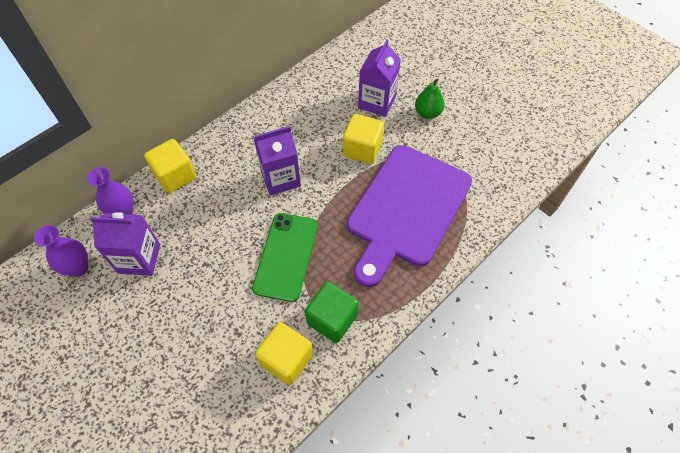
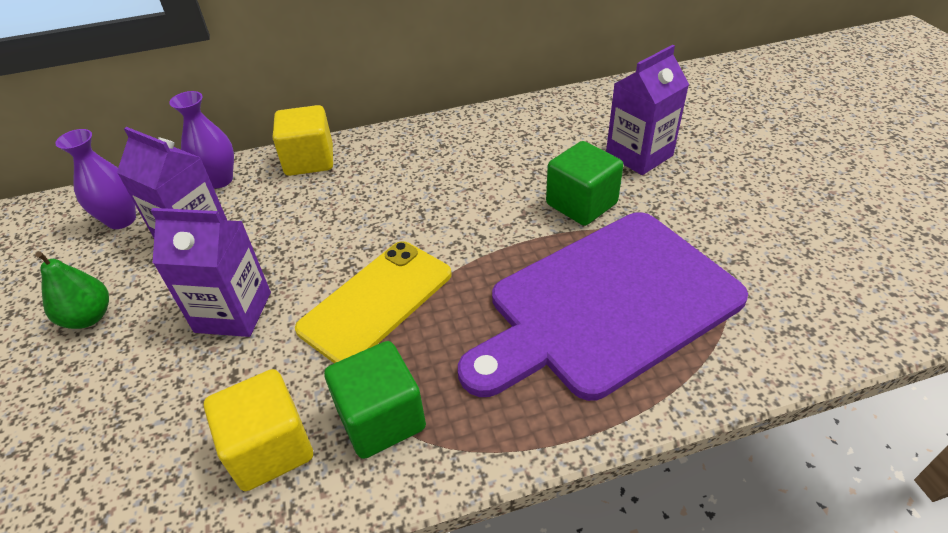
camera: 30 degrees right, 15 degrees down
(280, 178) = (438, 203): purple carton -> purple carton (233, 312)
(286, 256) = (376, 301): green phone -> yellow phone
(362, 149) = (581, 204): yellow cube -> green cube
(427, 113) = (715, 189): green pear -> green pear (89, 317)

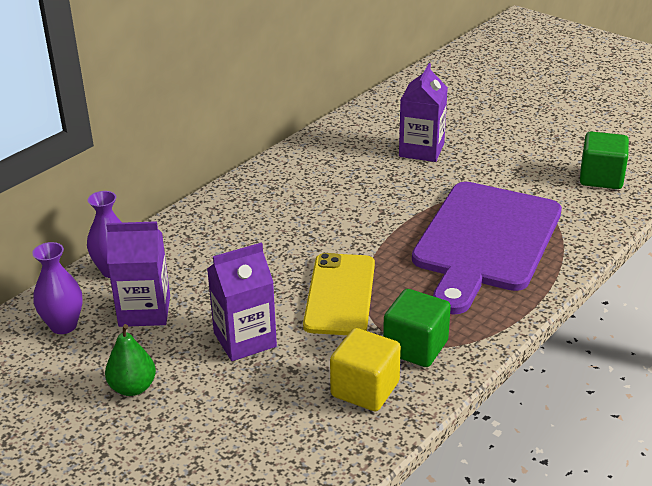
camera: 35 degrees left, 10 degrees down
(309, 160) = (175, 232): yellow cube -> none
(581, 204) = (414, 192): green cube -> green cube (601, 178)

